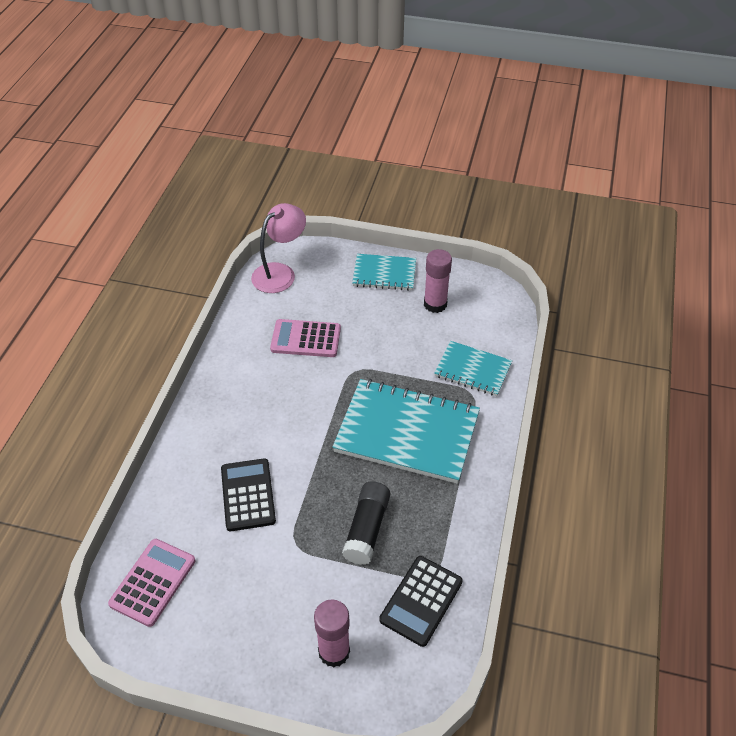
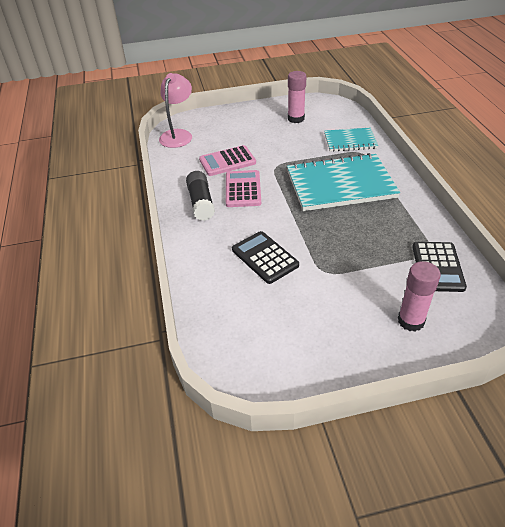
camera: 25 degrees left, 5 degrees down
(153, 582) = (240, 339): pink calculator -> pink calculator (243, 189)
(367, 529) = (364, 243): black glue stick -> black glue stick (201, 203)
(384, 274) = (249, 114): turquoise notebook -> none

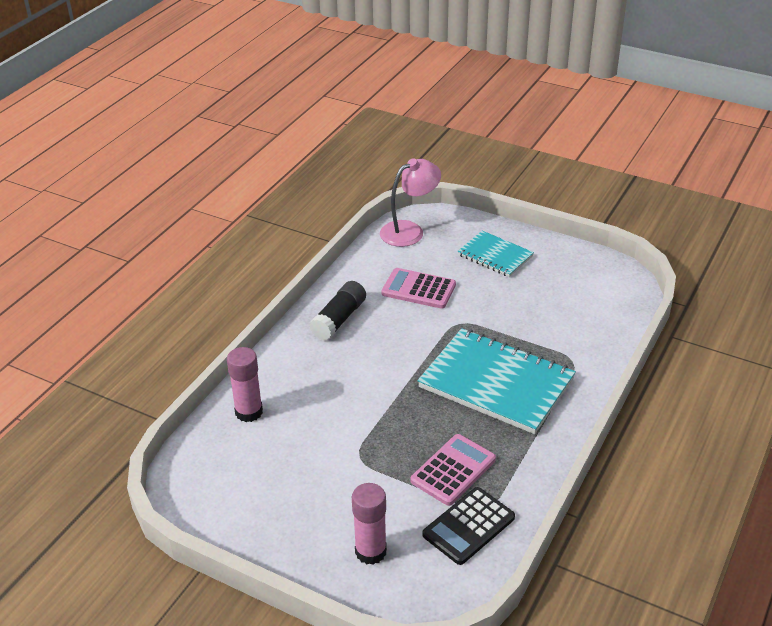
camera: 40 degrees right, 5 degrees down
(243, 189) = (394, 329): pink calculator -> pink calculator (453, 470)
(265, 257) = (325, 409): black calculator -> none
(296, 119) = (557, 279): pink glue stick -> pink glue stick (249, 412)
(350, 141) = (579, 341): turquoise notebook -> turquoise notebook (495, 256)

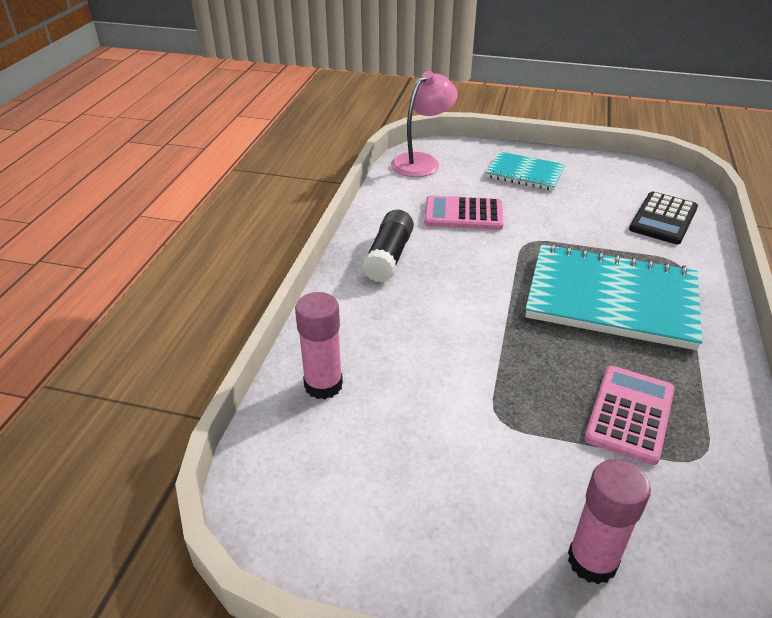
camera: 15 degrees left, 0 degrees up
(468, 526) = (699, 490): black calculator -> black calculator (663, 219)

